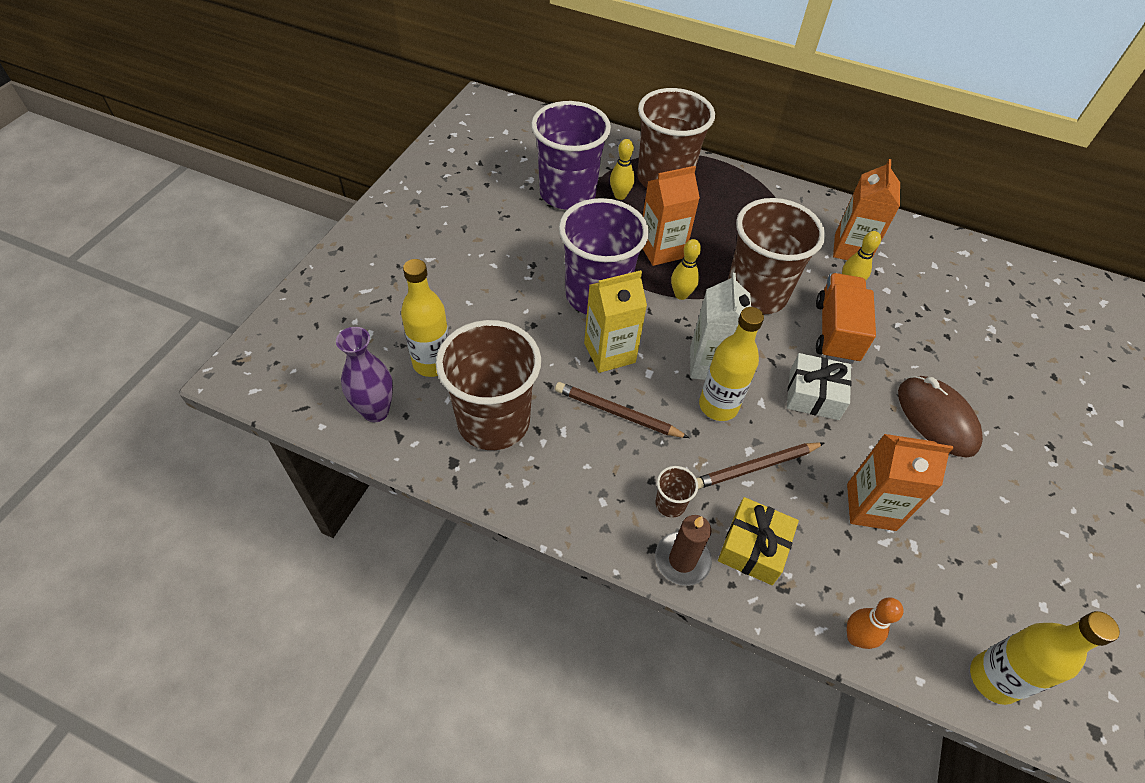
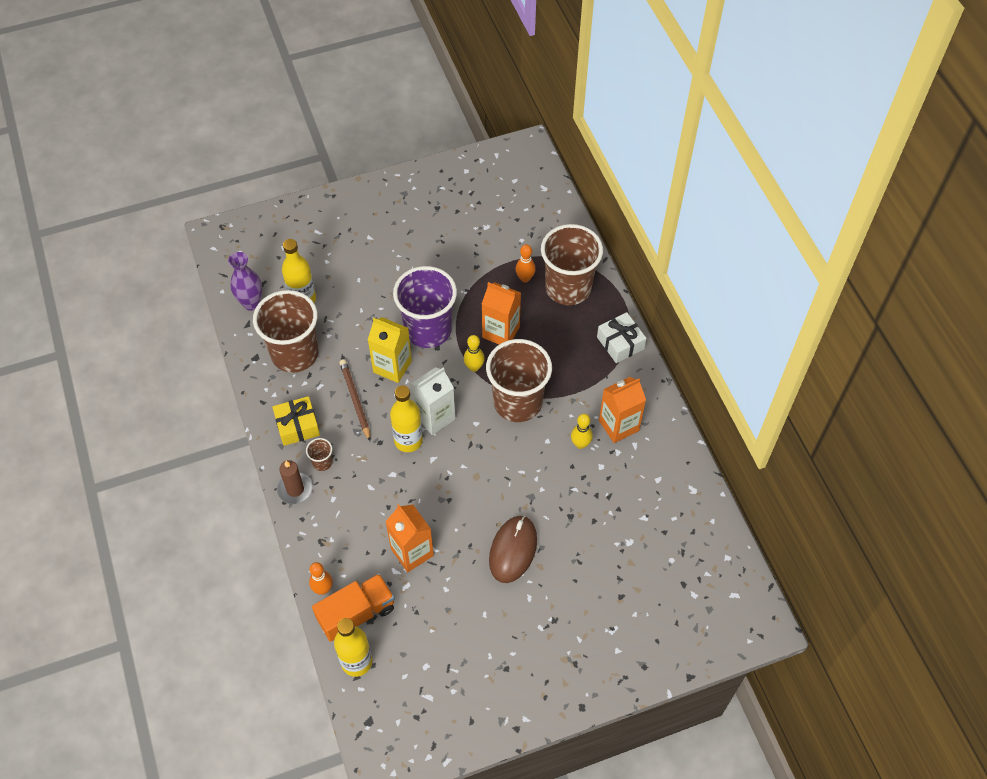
camera: 50 degrees right, 5 degrees up
(567, 193) = (495, 253): purple cup -> none
(620, 195) = (525, 278): yellow bowling pin -> orange bowling pin
(753, 547) = (332, 514): yellow gift -> yellow gift (297, 426)
(755, 467) = (384, 484): brown pencil -> none
(813, 395) = (465, 480): white gift -> white gift (620, 343)
(836, 332) = (530, 461): orange truck -> orange truck (356, 614)

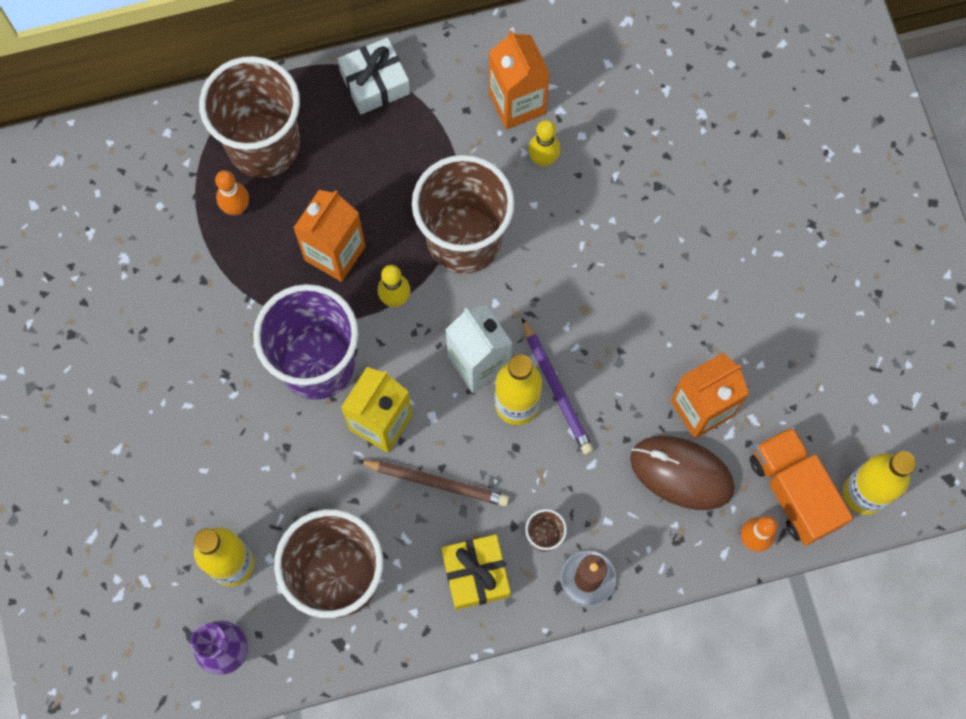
camera: 85 degrees left, 15 degrees up
(355, 400) = (436, 482): brown pencil -> brown pencil turned 150 degrees counterclockwise
(420, 463) = (556, 389): none -> purple pencil
(513, 550) = (706, 268): brown mouse -> brown mouse (681, 473)

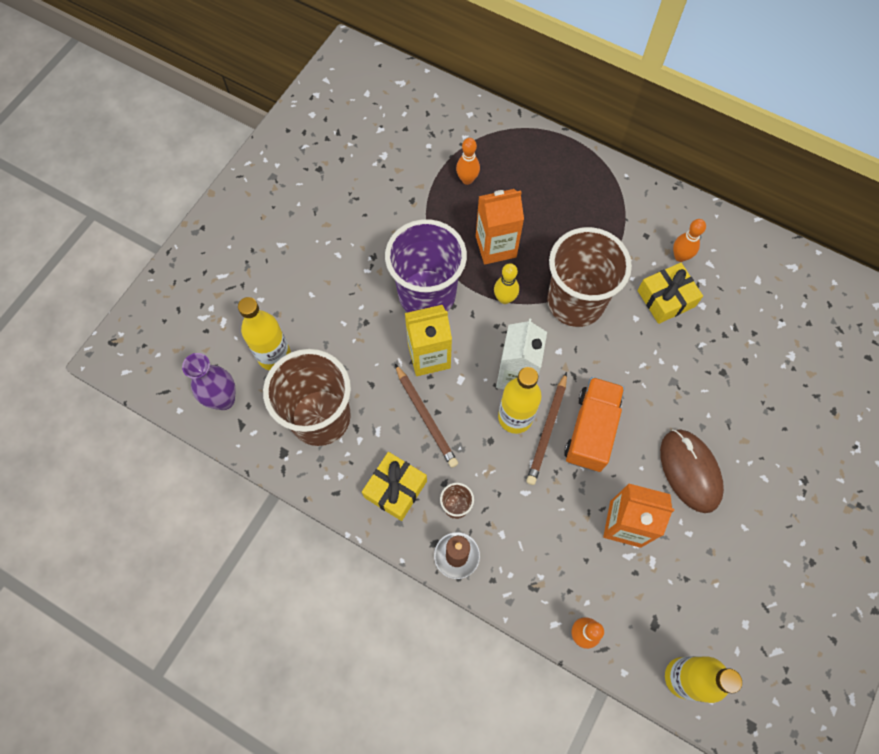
camera: 45 degrees right, 5 degrees down
(264, 145) = (514, 161): brown cup -> none
(375, 83) = (607, 179): white gift -> none
(517, 103) = (680, 256): orange carton -> orange bowling pin
(543, 159) = (666, 298): yellow bowling pin -> yellow gift
(556, 389) = (547, 430): purple pencil -> brown pencil
(681, 473) = (575, 550): brown mouse -> brown mouse (690, 471)
(793, 491) = (636, 630): orange truck -> orange truck (591, 430)

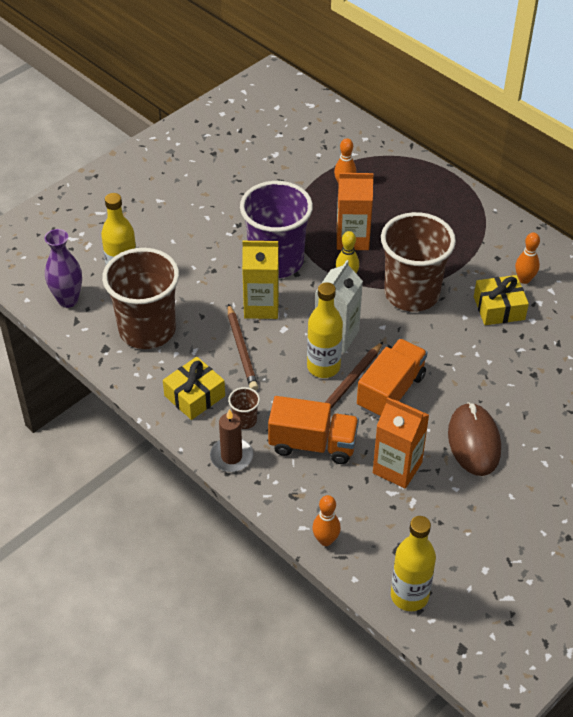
camera: 15 degrees right, 20 degrees down
(533, 517) = (313, 444): none -> orange truck

